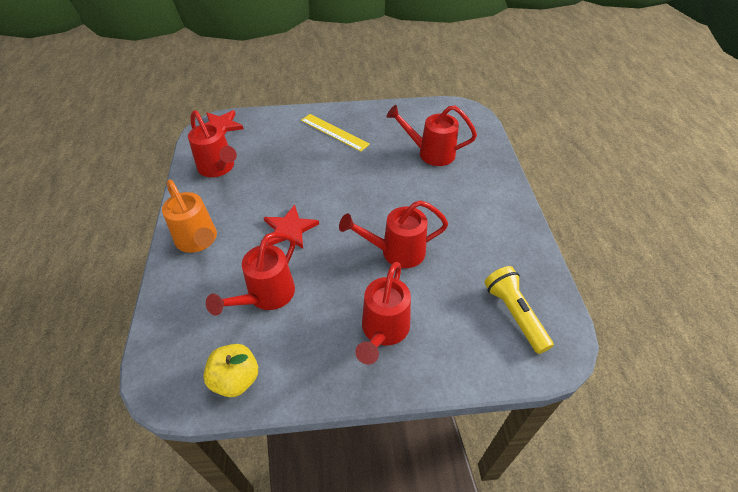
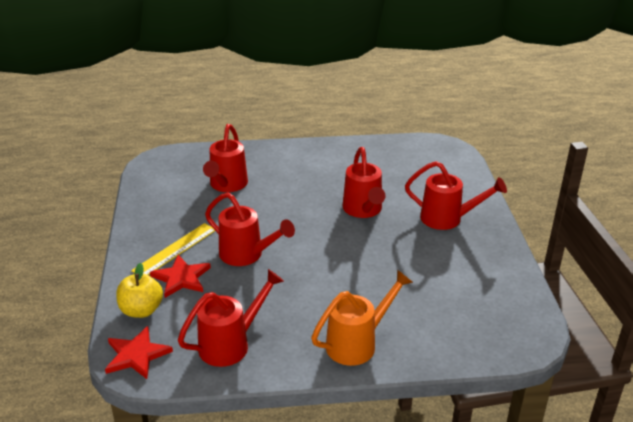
camera: 90 degrees left, 15 degrees down
(236, 379) = (512, 295): yellow apple -> yellow apple (141, 310)
(266, 296) = (424, 285): red watering can -> red watering can (246, 255)
(290, 229) = (337, 276): red star -> red star (181, 278)
(514, 314) = (420, 160): yellow flashlight -> none

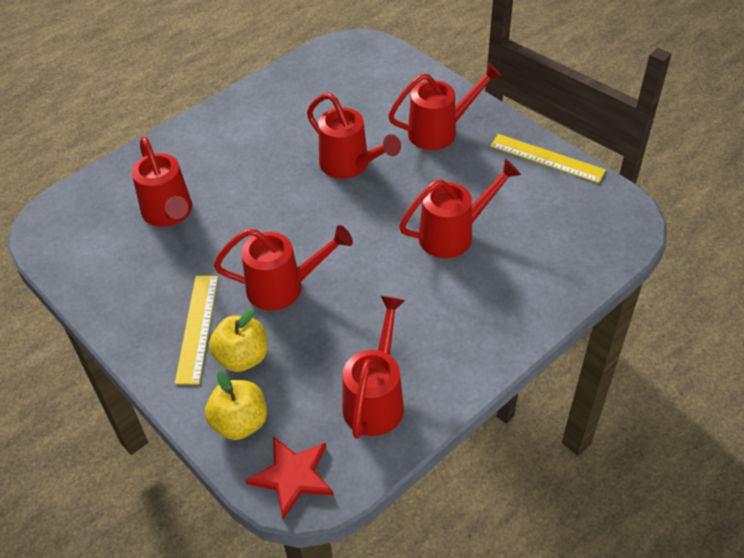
camera: 35 degrees left, 15 degrees up
(181, 278) = (242, 357): red star -> yellow apple
(357, 343) = (492, 319): orange watering can -> none
(387, 281) = (453, 234): none -> red watering can
(509, 270) = (547, 158): none -> yellow ruler

